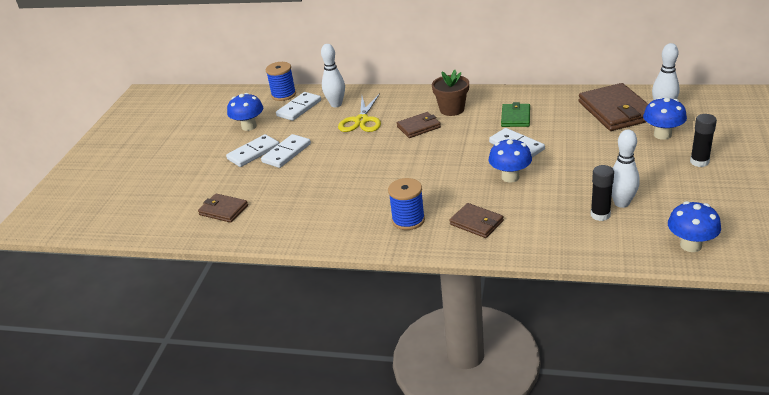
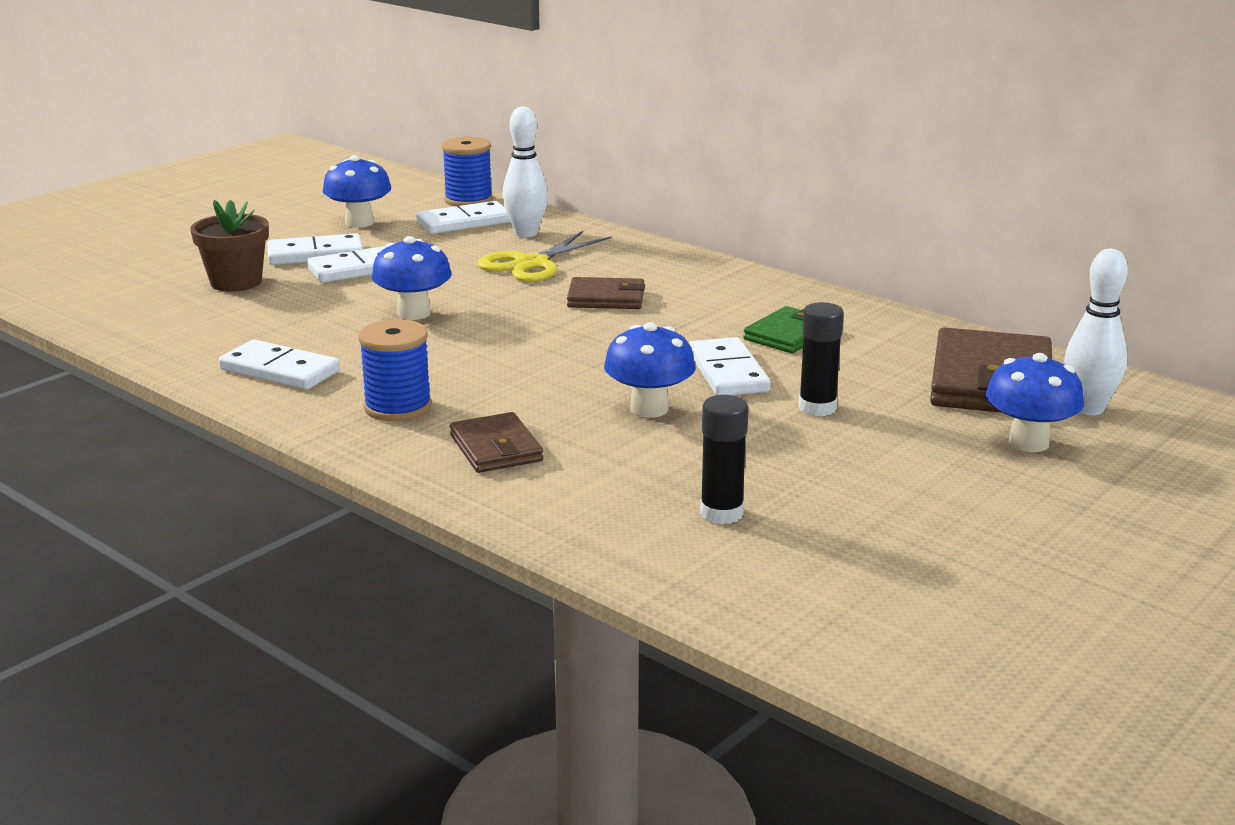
camera: 25 degrees right, 10 degrees down
(223, 210) = (168, 306): brown wallet -> none
(329, 223) = (279, 370): none -> white domino
(452, 109) = (697, 292): brown flower pot -> brown flower pot (236, 282)
(621, 203) = (788, 511): white bowling pin -> none
(690, 245) = (820, 618): blue mushroom -> blue mushroom (414, 313)
(699, 162) = (1040, 505): black glue stick -> black glue stick (817, 408)

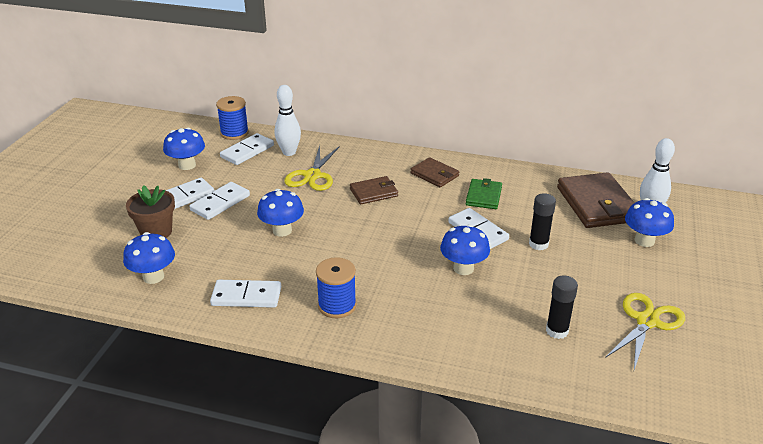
camera: 25 degrees left, 10 degrees up
(179, 325) = (153, 277): none -> blue mushroom
(496, 448) = (414, 320): brown wallet -> brown wallet (434, 175)
(905, 540) = (647, 321): none -> yellow scissors

